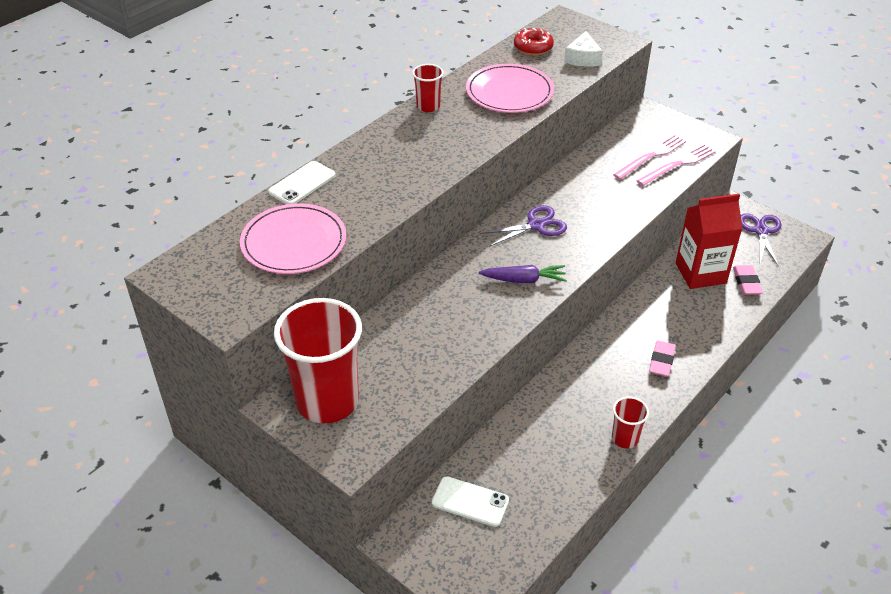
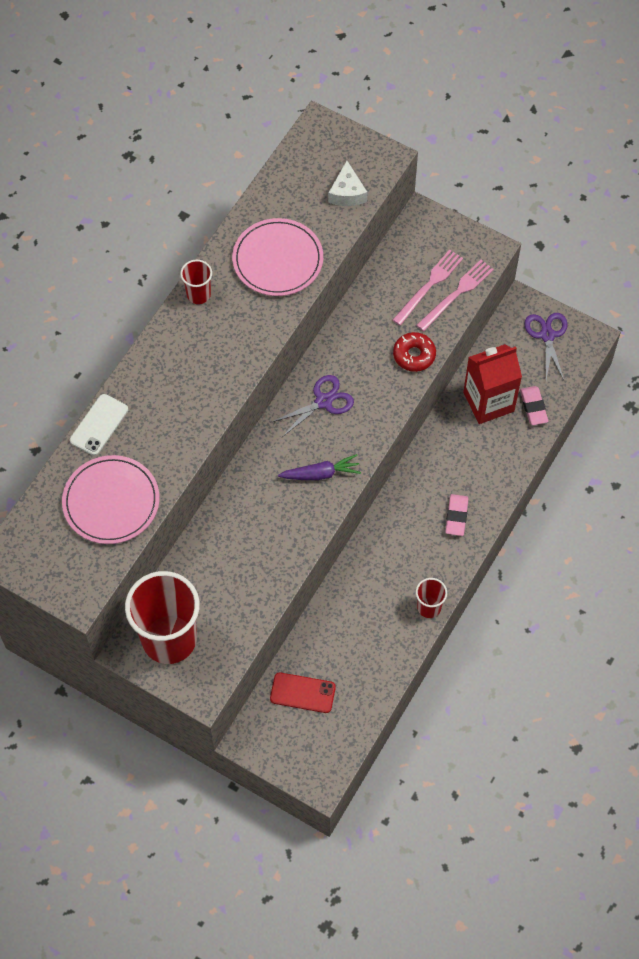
camera: 10 degrees left, 20 degrees up
(470, 502) = (302, 693): white phone -> red phone
(533, 47) = (292, 182): red donut -> red donut (414, 355)

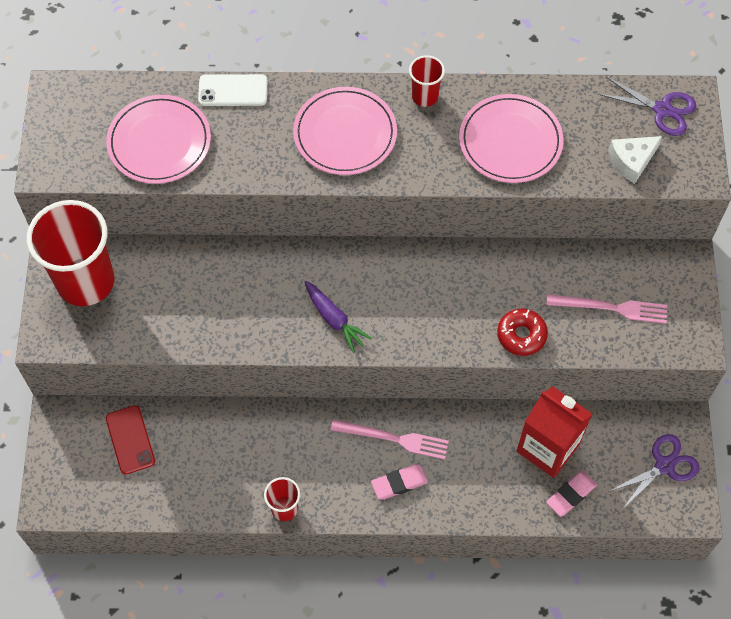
camera: 60 degrees right, 0 degrees up
(195, 366) = (345, 134): none -> pink plate
(323, 401) = (415, 281): purple scissors -> purple scissors (662, 110)
(457, 294) = (620, 338): pink fork -> pink fork (394, 439)

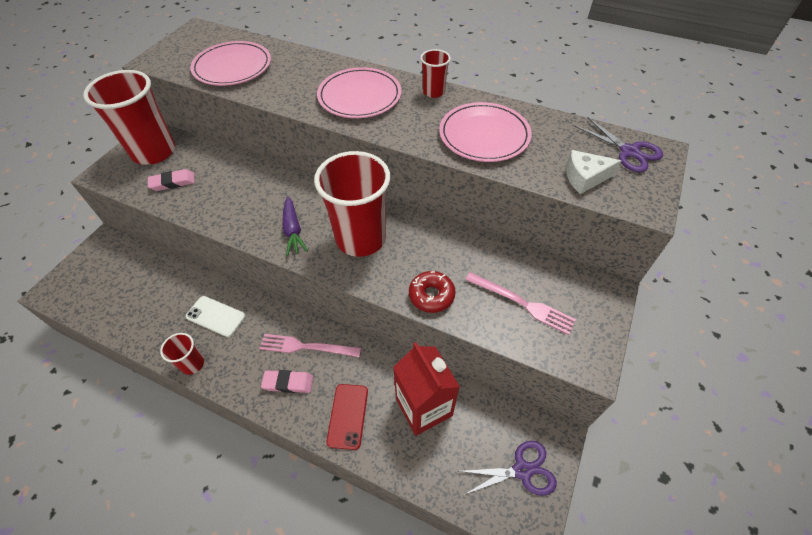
camera: 25 degrees right, 10 degrees down
(130, 440) = (133, 272): red phone -> red phone (348, 416)
(233, 90) = (303, 55): white phone -> white phone (216, 316)
(394, 439) = (306, 346): pink fork -> pink fork turned 150 degrees clockwise
(414, 300) = (360, 238): none -> red cup
(571, 494) = (423, 458): pink eraser -> pink eraser (173, 182)

